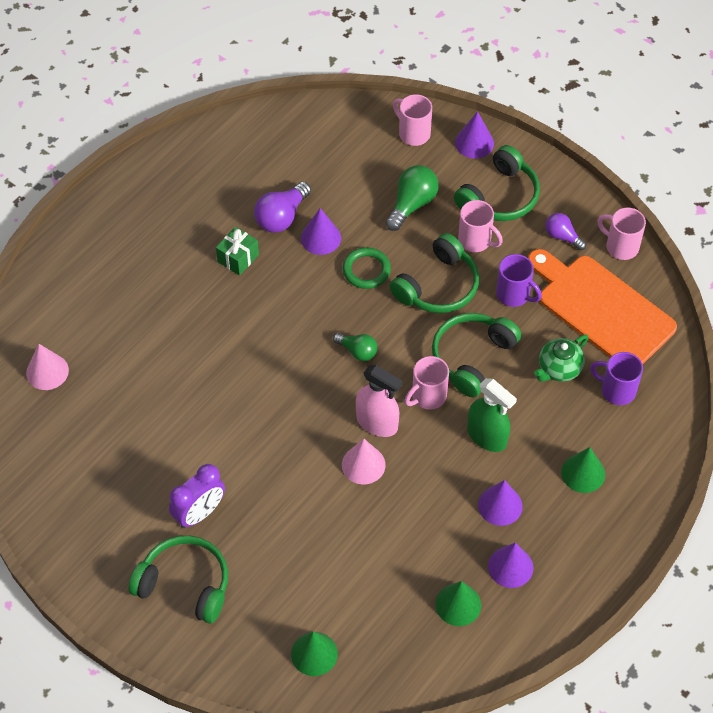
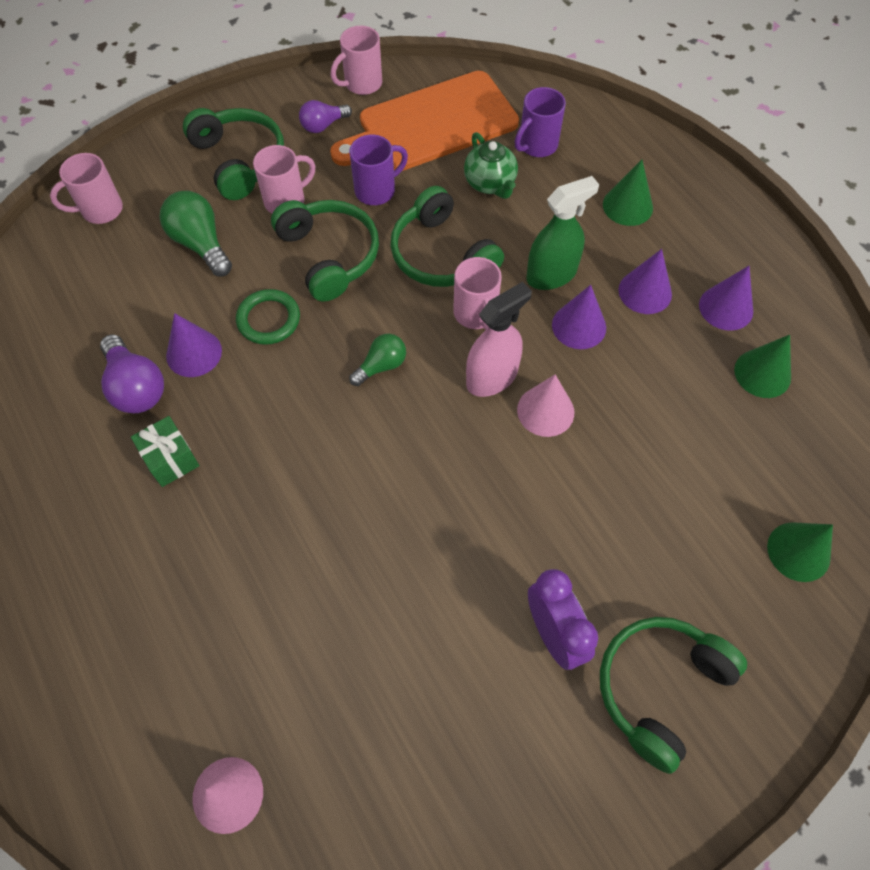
camera: 70 degrees left, 5 degrees up
(474, 143) = (152, 159): purple cone -> purple cone (579, 326)

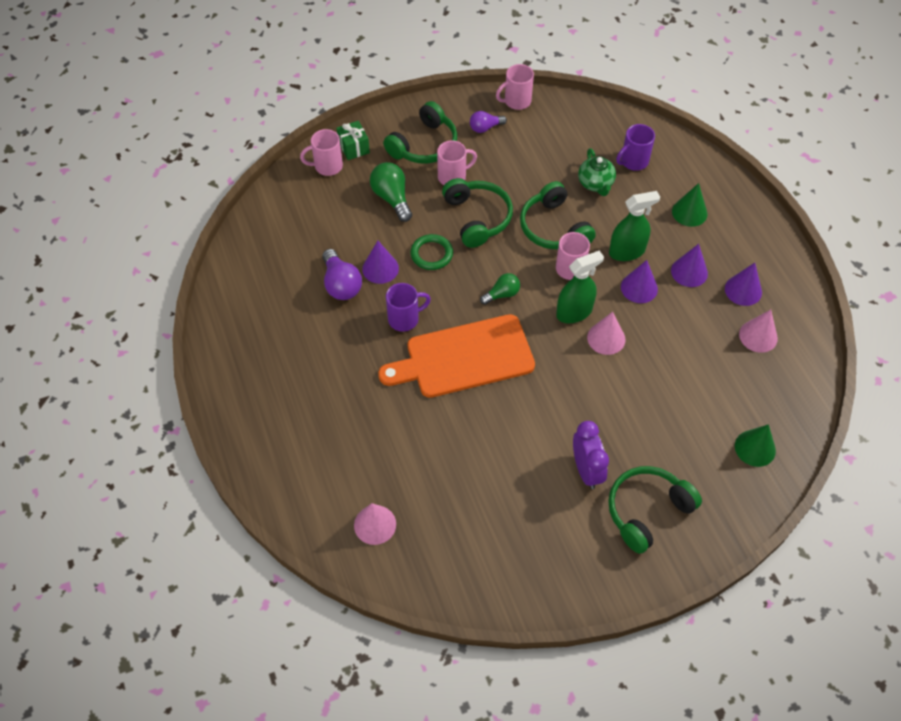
camera: 10 degrees right, 5 degrees down
(171, 459) = (359, 332): green gift -> green gift (354, 147)
(239, 161) = (424, 145): green headphones -> green headphones turned 60 degrees clockwise
(376, 190) = (516, 178): purple mug -> purple mug (404, 319)
(431, 124) = (561, 137): orange cutting board -> orange cutting board (464, 357)
(492, 377) = (574, 312): pink spray bottle -> green spray bottle
(762, 373) = (758, 336): green cone -> pink cone

